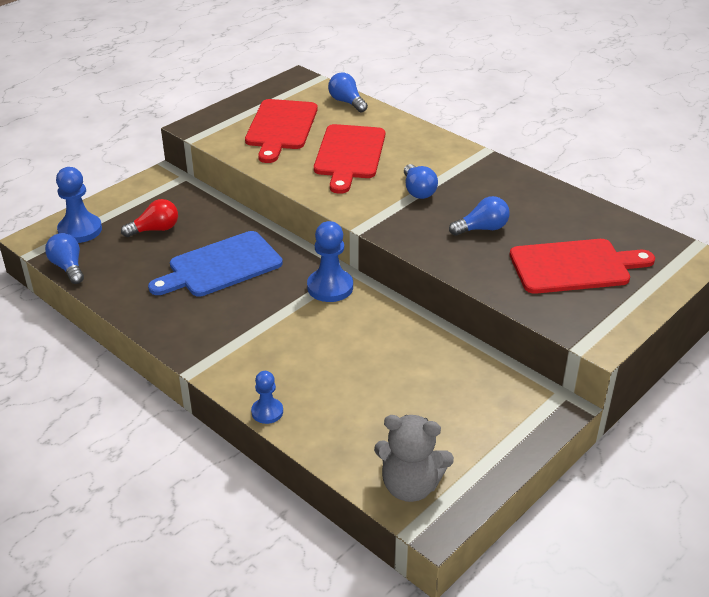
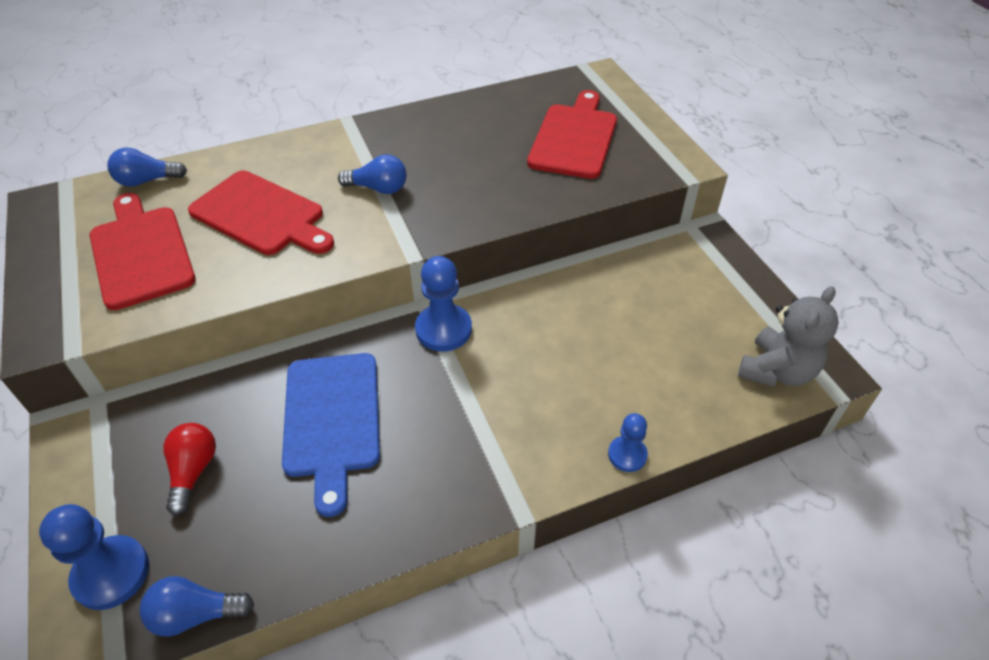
camera: 65 degrees left, 10 degrees up
(281, 127) = (141, 253): red cutting board -> red cutting board turned 150 degrees counterclockwise
(482, 229) = (478, 170): blue light bulb -> none

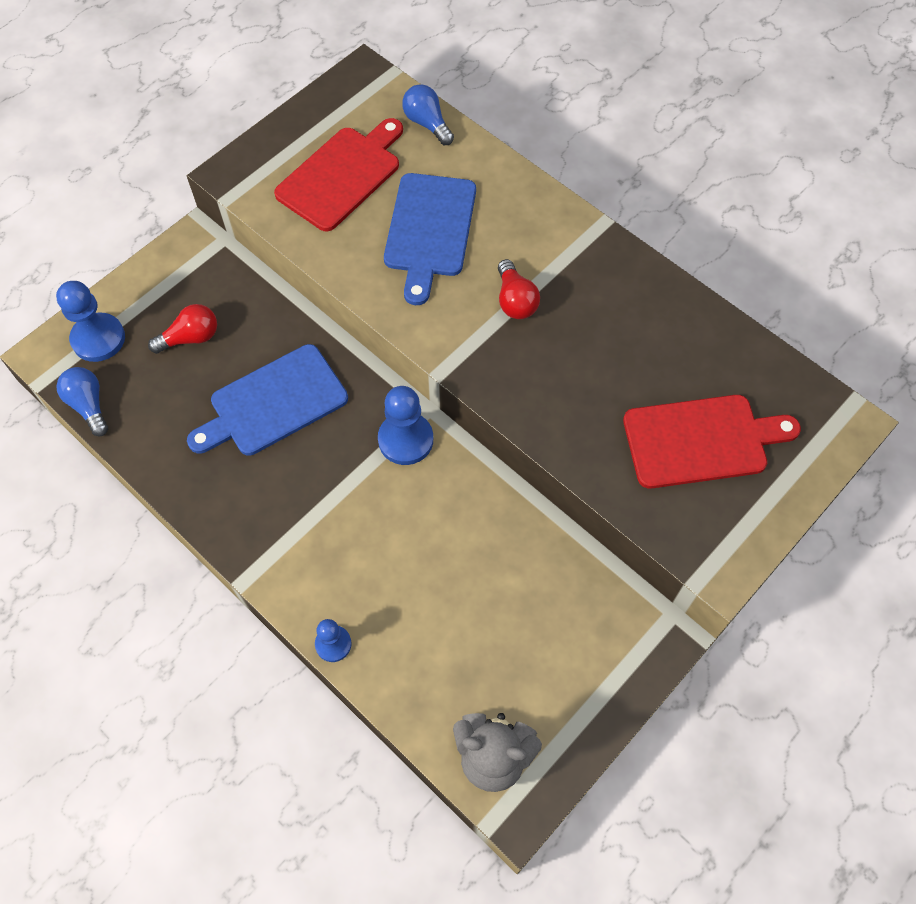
camera: 65 degrees right, 15 degrees up
(261, 215) = (429, 230): red cutting board -> blue cutting board
(378, 188) = (515, 300): blue light bulb -> red light bulb

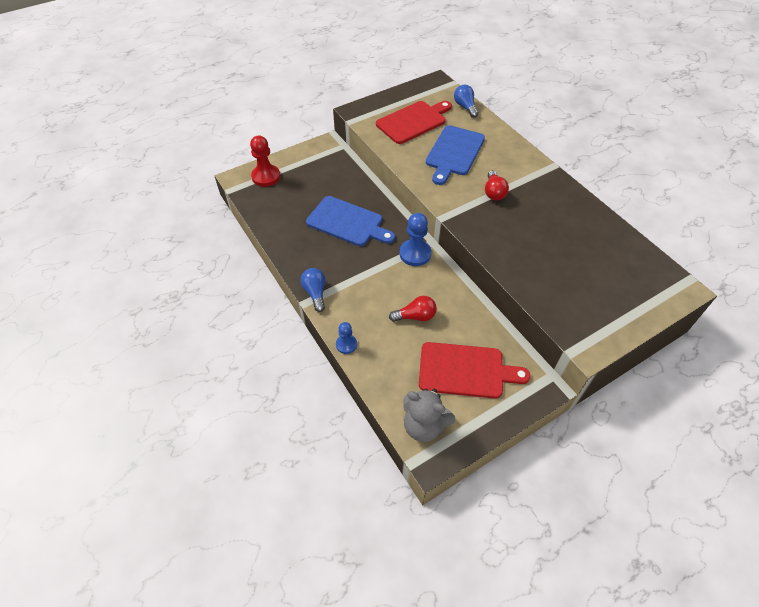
camera: 15 degrees right, 10 degrees down
(88, 405) = (251, 204): blue light bulb -> blue light bulb (315, 293)
(98, 339) = (266, 176): blue pawn -> red pawn
(191, 338) = (313, 185): red light bulb -> red light bulb (415, 316)
(273, 403) = (347, 222): blue cutting board -> blue cutting board turned 135 degrees counterclockwise
(701, 440) = (589, 280): red cutting board -> red cutting board (465, 370)

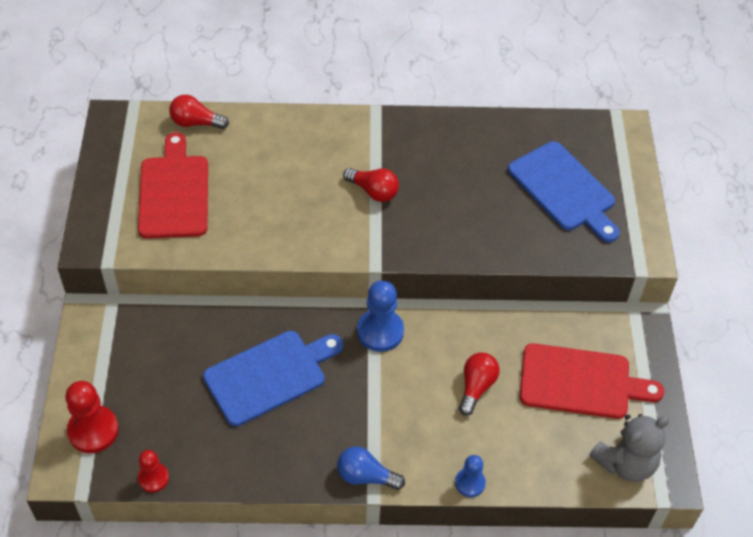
camera: 60 degrees left, 0 degrees up
(254, 210) = (153, 478): none -> red pawn
(454, 153) = (273, 187): blue cutting board -> blue cutting board (564, 190)
(465, 107) = (195, 122): blue light bulb -> red light bulb
(465, 370) = (580, 382): red cutting board -> red cutting board turned 60 degrees clockwise

